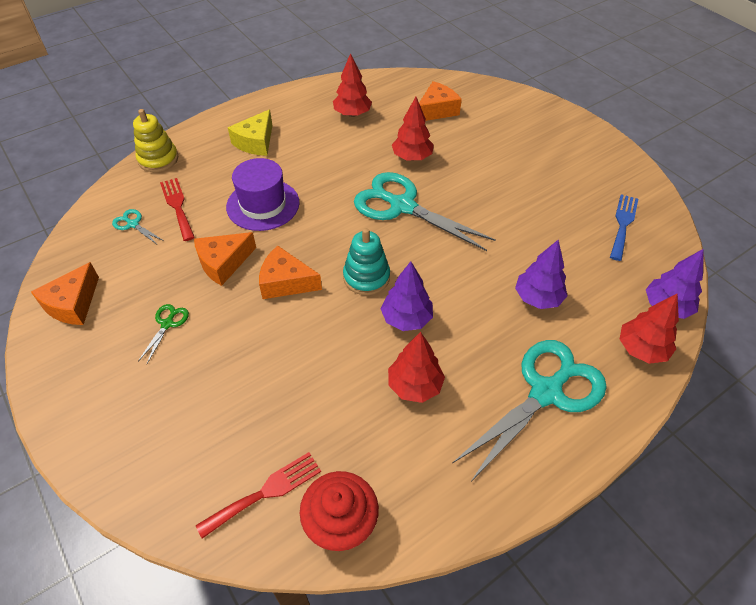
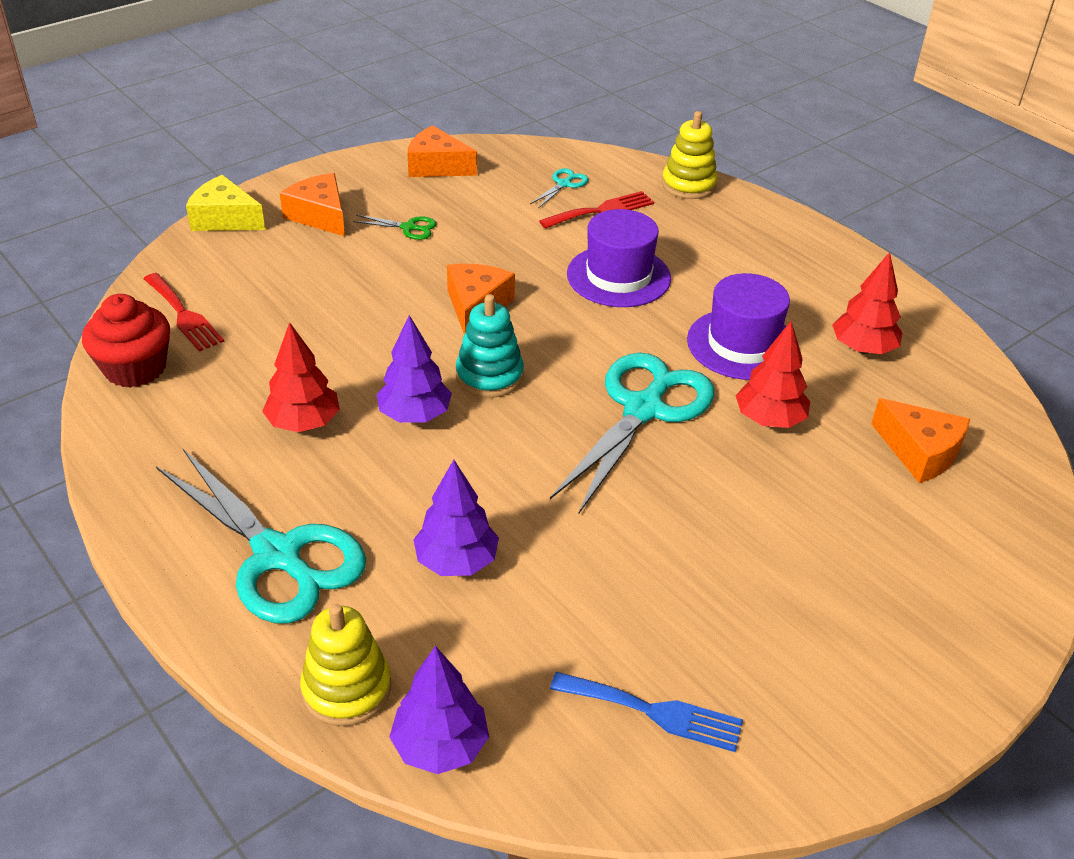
camera: 85 degrees right, 10 degrees down
(223, 263) = (505, 255): orange cheese -> orange cheese (320, 215)
(255, 142) = (752, 258): yellow cheese -> yellow cheese (225, 219)
(343, 158) = (742, 344): none -> purple hat
(641, 349) = (347, 689): red tree -> yellow stacking toy

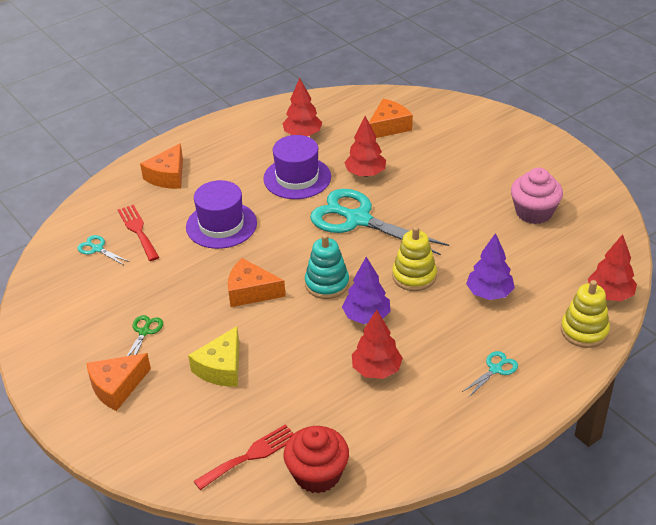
camera: 85 degrees left, 0 degrees up
(225, 219) = (111, 450): yellow cheese -> yellow cheese (221, 368)
(277, 555) = (495, 369): turquoise scissors -> turquoise scissors, size x0.42
(437, 166) = (53, 320): orange cheese -> orange cheese (168, 176)
(440, 746) = (609, 295): purple tree -> red tree
(654, 712) = (573, 225): blue fork -> none
(688, 185) = (112, 188): yellow stacking toy -> yellow stacking toy (414, 276)
(688, 649) = (534, 212): none -> pink cupcake

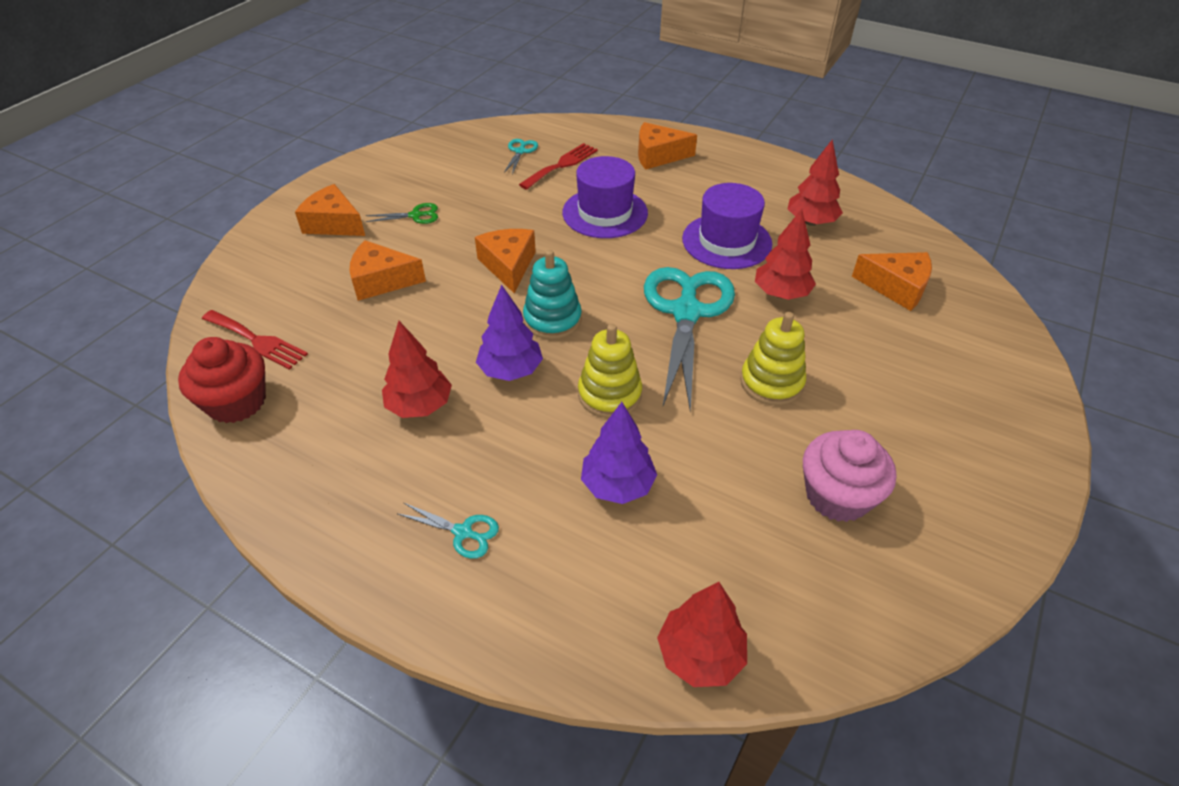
camera: 65 degrees right, 5 degrees up
(221, 368) = (381, 281): yellow cheese -> orange cheese
(584, 331) = (592, 633): yellow stacking toy -> yellow stacking toy (771, 382)

